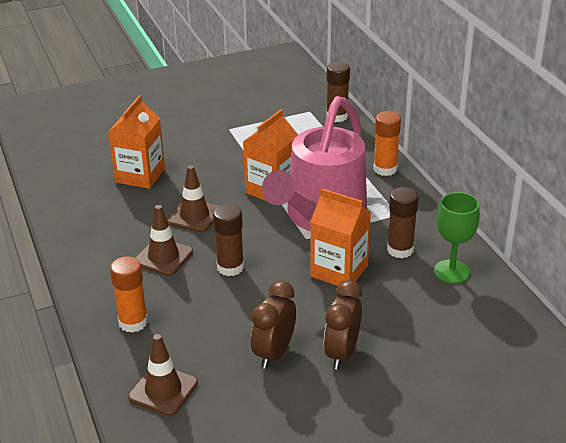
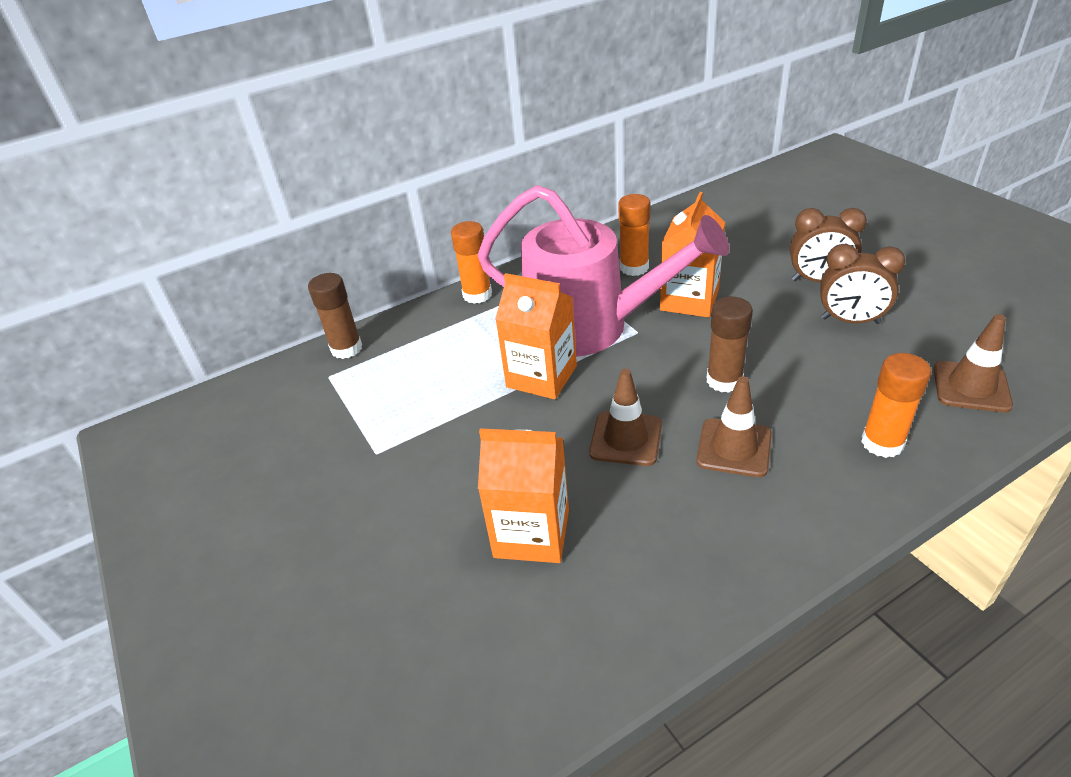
camera: 95 degrees left, 5 degrees up
(400, 250) = (634, 268): brown glue stick -> orange glue stick
(451, 271) = (657, 237): green goblet -> none

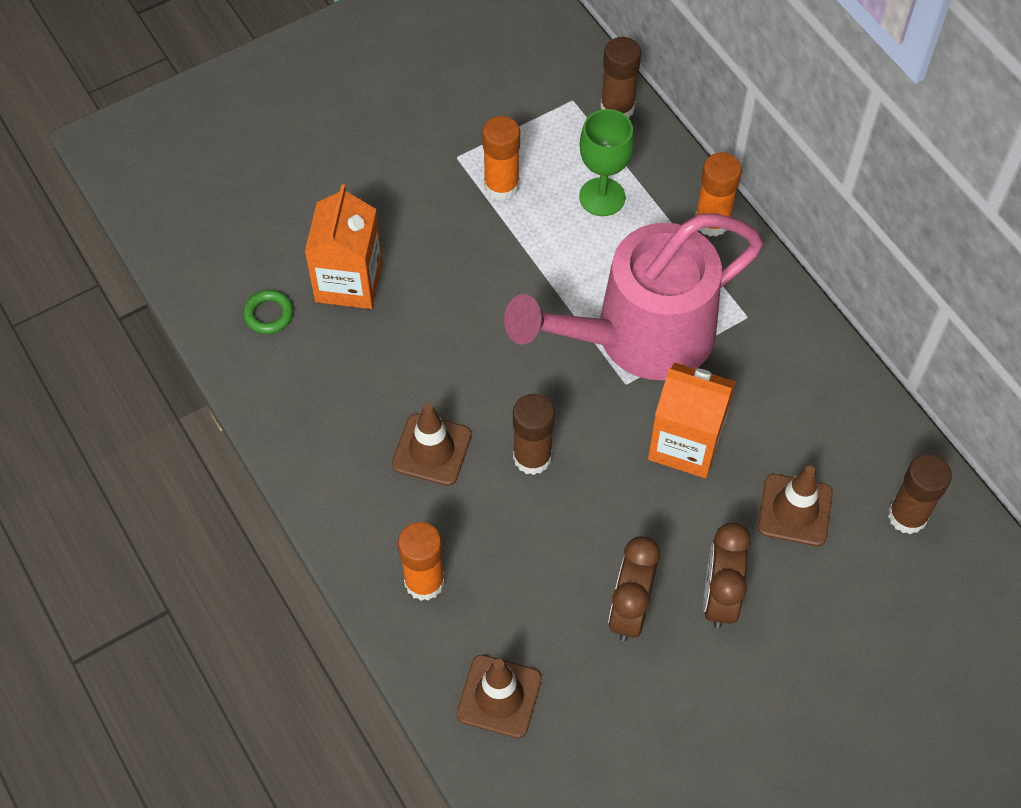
camera: 85 degrees right, 20 degrees up
(443, 353) = (602, 197): none -> green goblet
(541, 376) = (554, 288): orange carton -> none
(579, 611) = (268, 314): none -> green ring
(592, 327) = (638, 338): pink watering can -> pink watering can turned 45 degrees clockwise
(626, 438) = (454, 359): brown traffic cone -> brown traffic cone (795, 510)
(634, 268) = (762, 390): orange glue stick -> orange glue stick (501, 186)
(723, 212) = (907, 516): none -> brown glue stick

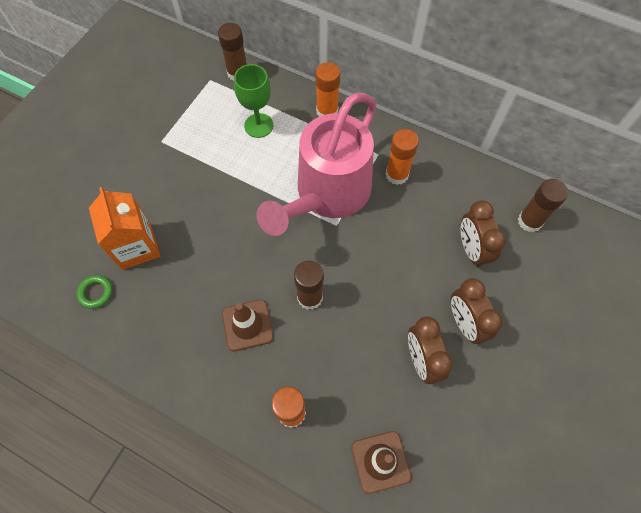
camera: 30 degrees left, 5 degrees up
(501, 186) = (197, 146): orange glue stick -> orange glue stick (397, 174)
(685, 443) = (390, 243): orange carton -> none
(795, 510) = (471, 249): brown traffic cone -> brown clock

